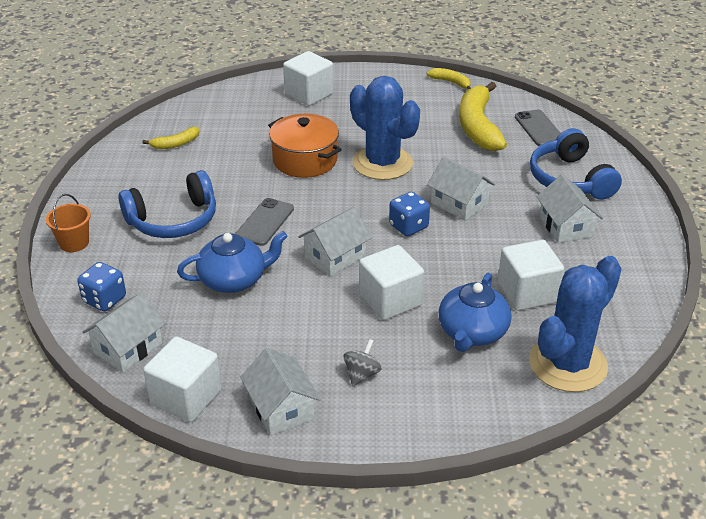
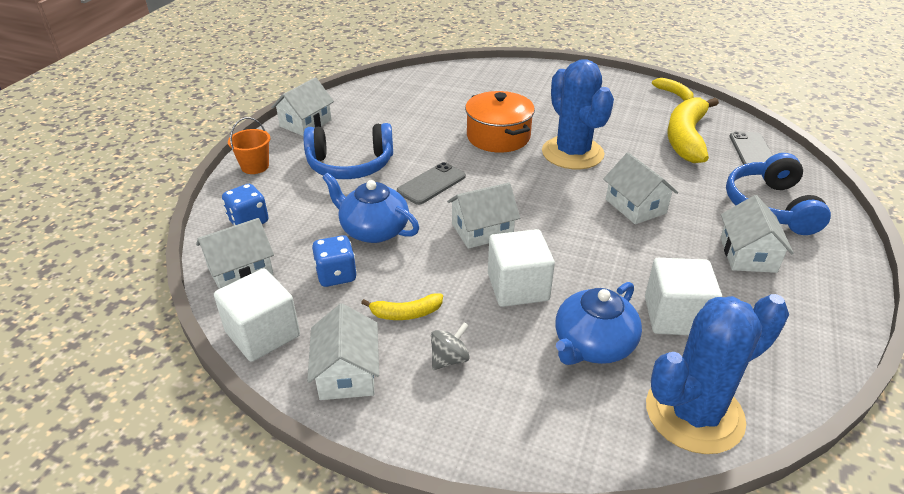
camera: 20 degrees right, 0 degrees up
(99, 185) = (305, 123): none -> white house
(175, 144) = (390, 102): yellow banana -> yellow banana (406, 313)
(234, 280) = (373, 230): blue teapot -> blue teapot turned 150 degrees counterclockwise
(309, 94) = (531, 82): white cube -> none
(408, 227) = (571, 218): blue dice -> blue dice (336, 275)

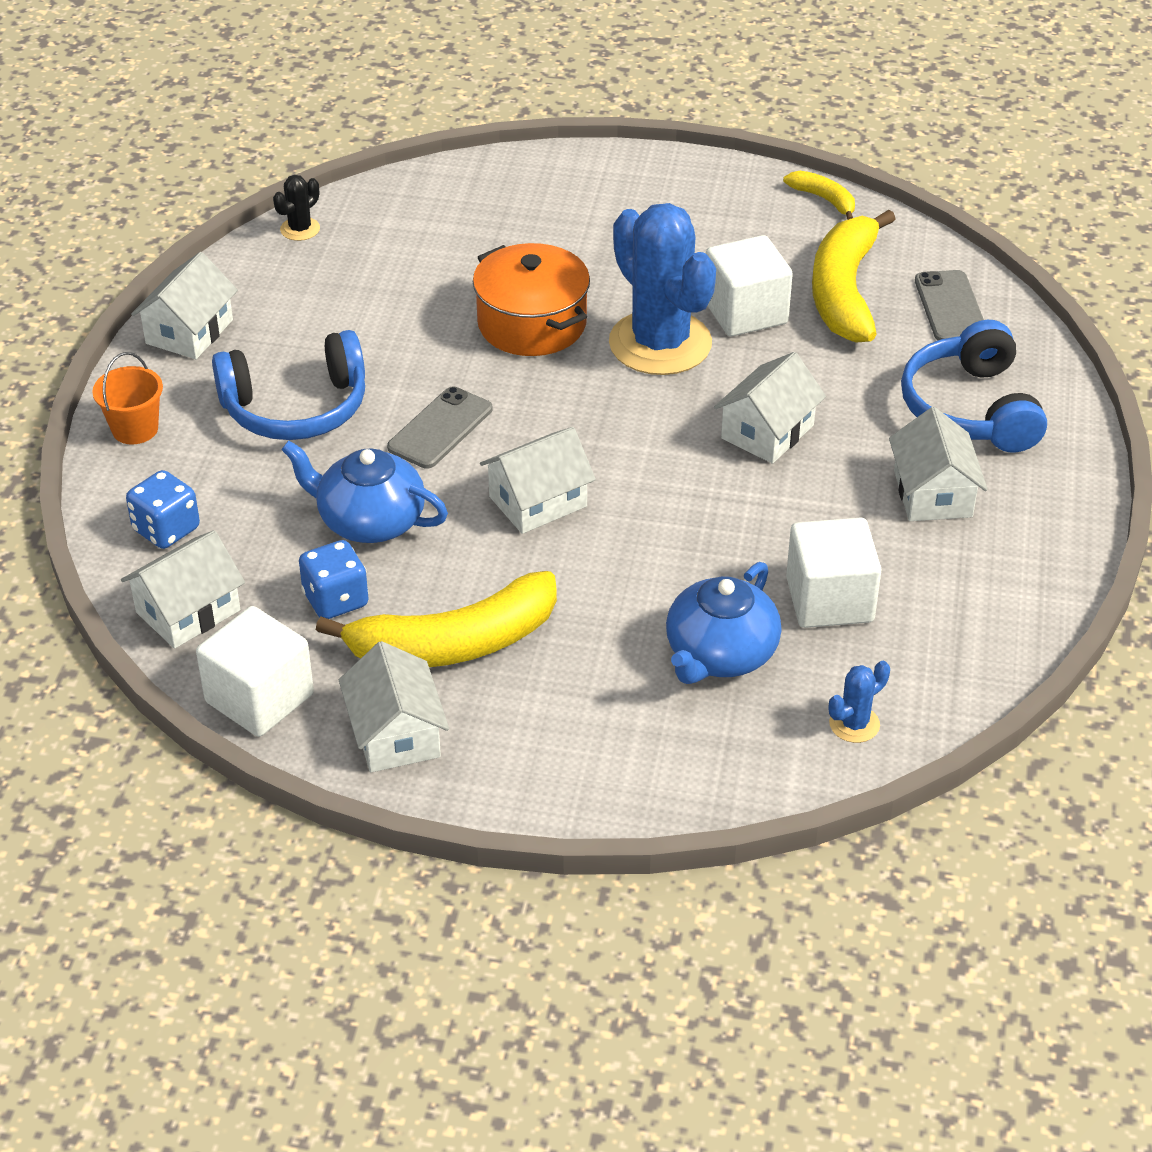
camera: 10 degrees left, 5 degrees up
(382, 84) = (300, 229): none -> black cactus
(406, 313) = (454, 643): yellow banana -> yellow banana, size x2.09
(449, 359) = (529, 698): grey spinning top -> none
(518, 287) = (606, 585): white cube -> white cube (745, 312)
(635, 206) = (767, 432): white house -> white house turned 75 degrees clockwise
(694, 413) = (854, 724): blue cactus -> blue cactus, size x0.41

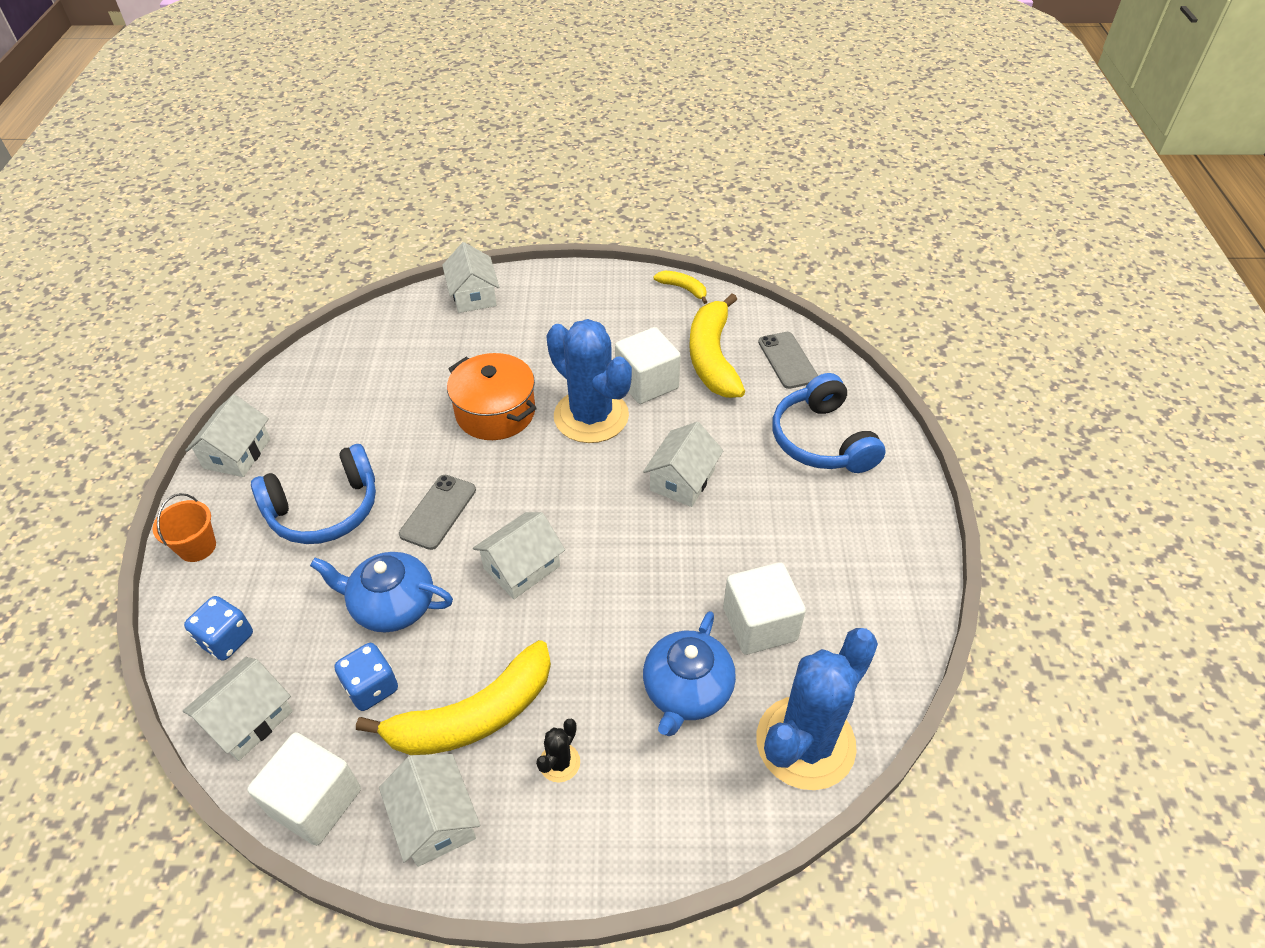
camera: 10 degrees left, 5 degrees up
(300, 229) = (316, 357): black cactus -> black cactus (559, 762)
(854, 724) = (805, 743): blue cactus -> blue cactus, size x2.44
(933, 493) = (813, 516): white house -> white house (474, 295)

